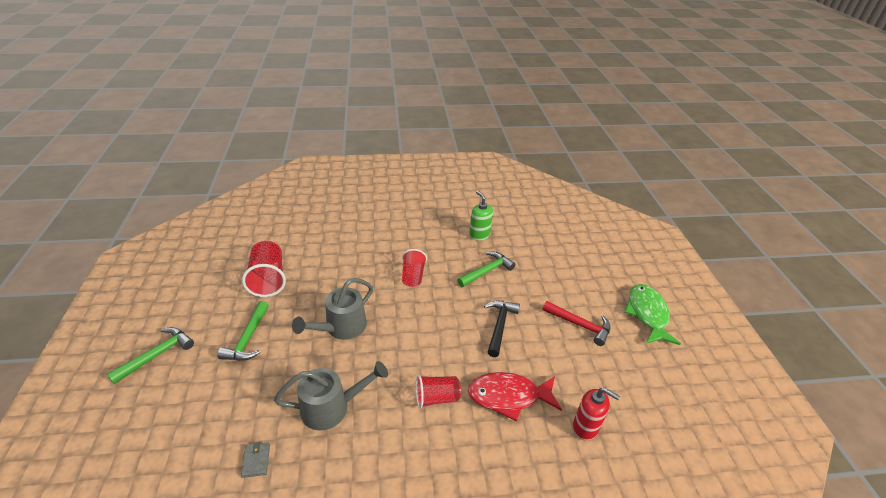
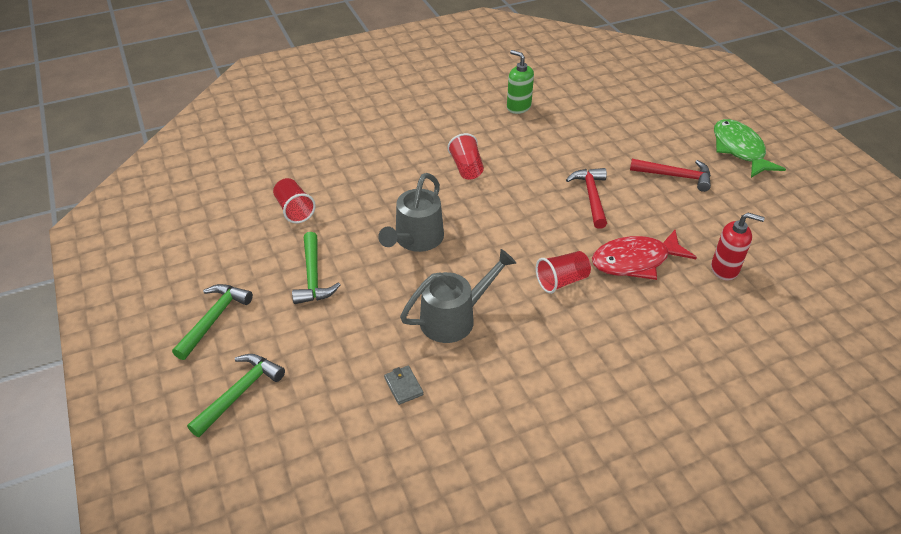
camera: 15 degrees left, 5 degrees up
(268, 279) = (294, 210): red cup -> red cup, size x0.66
(487, 271) = (548, 144): green hammer -> green hammer (240, 392)
(499, 325) = (591, 196): black hammer -> red hammer

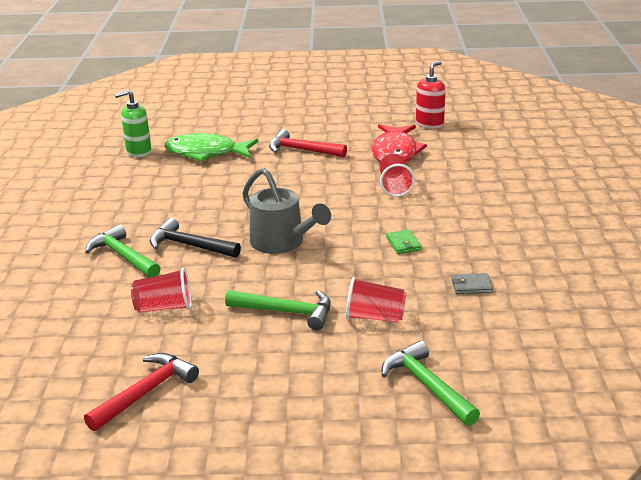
camera: 65 degrees left, 15 degrees down
(214, 319) = (302, 390): green hammer -> green hammer (123, 256)
(385, 190) = (189, 245): none -> black hammer
(455, 318) = (403, 244): grey watering can -> green wallet
(466, 168) = (202, 196): red cup -> red cup (375, 317)
(675, 176) = (310, 113): red hammer -> red hammer (146, 392)
(739, 149) = (303, 84): green fish -> green fish (206, 153)

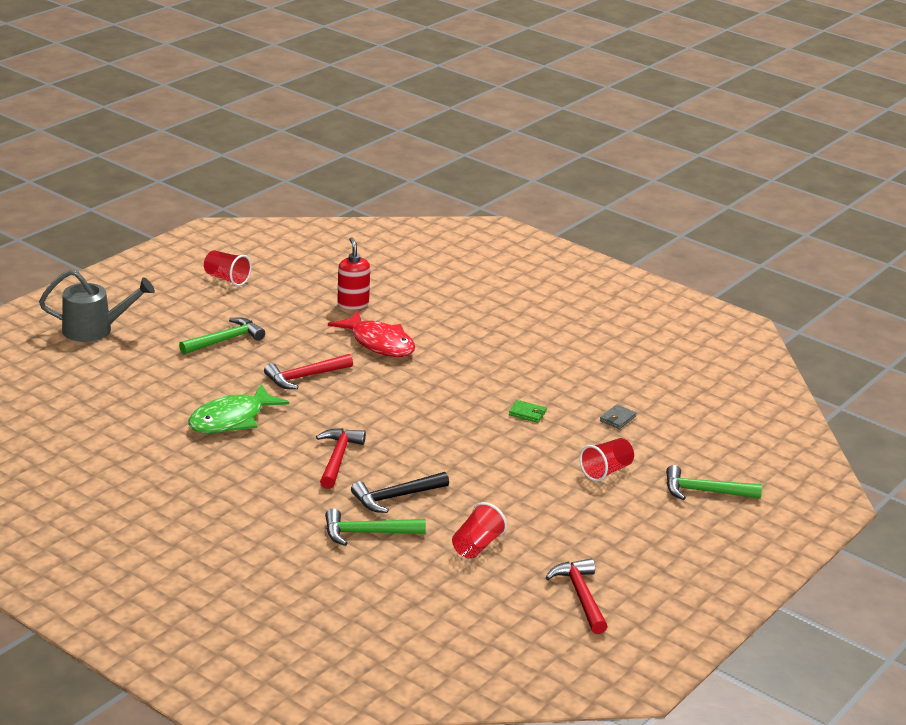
camera: 55 degrees left, 0 degrees up
(138, 152) = (168, 449): green soap dispenser -> none
(212, 204) = (338, 458): none -> red hammer
(282, 243) = (452, 458): grey watering can -> grey watering can (95, 329)
(287, 312) = (554, 500): green hammer -> green hammer (225, 340)
(394, 186) = (436, 372): red cup -> red cup (227, 279)

